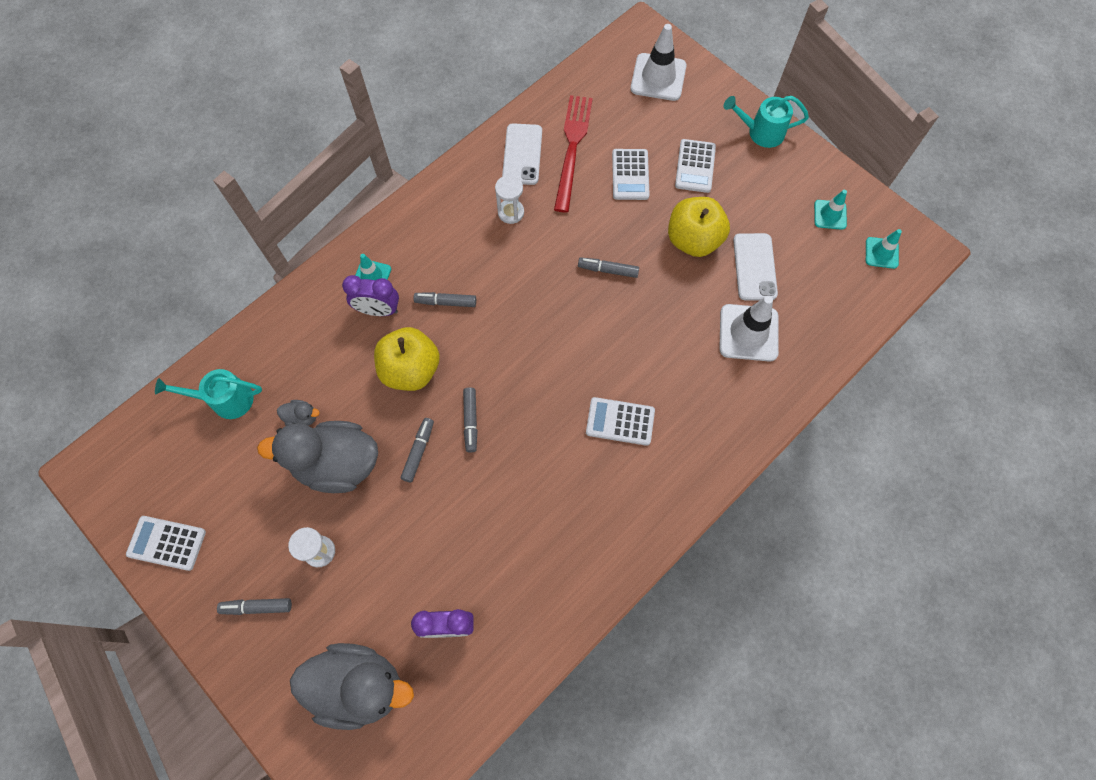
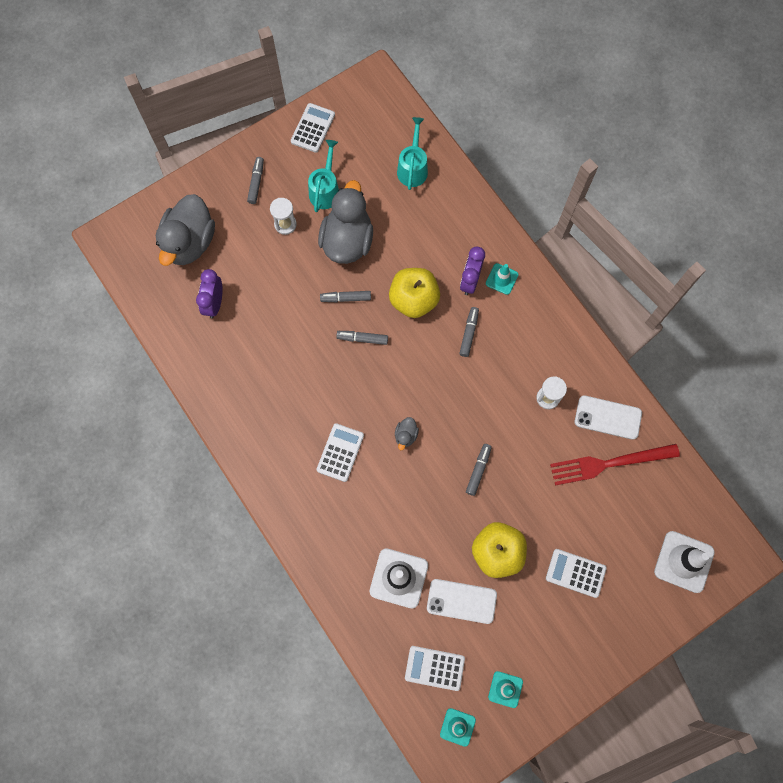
camera: 100 degrees right, 5 degrees up
(302, 417) = (388, 219): grey duck -> grey duck (406, 435)
(418, 451) = (346, 298): grey marker -> grey marker turned 150 degrees clockwise
(572, 148) = (609, 463): red fork -> red fork turned 150 degrees clockwise
(630, 175) = (573, 510): white calculator -> white calculator (434, 668)
(760, 132) = (607, 647): turquoise watering can -> turquoise watering can (325, 190)

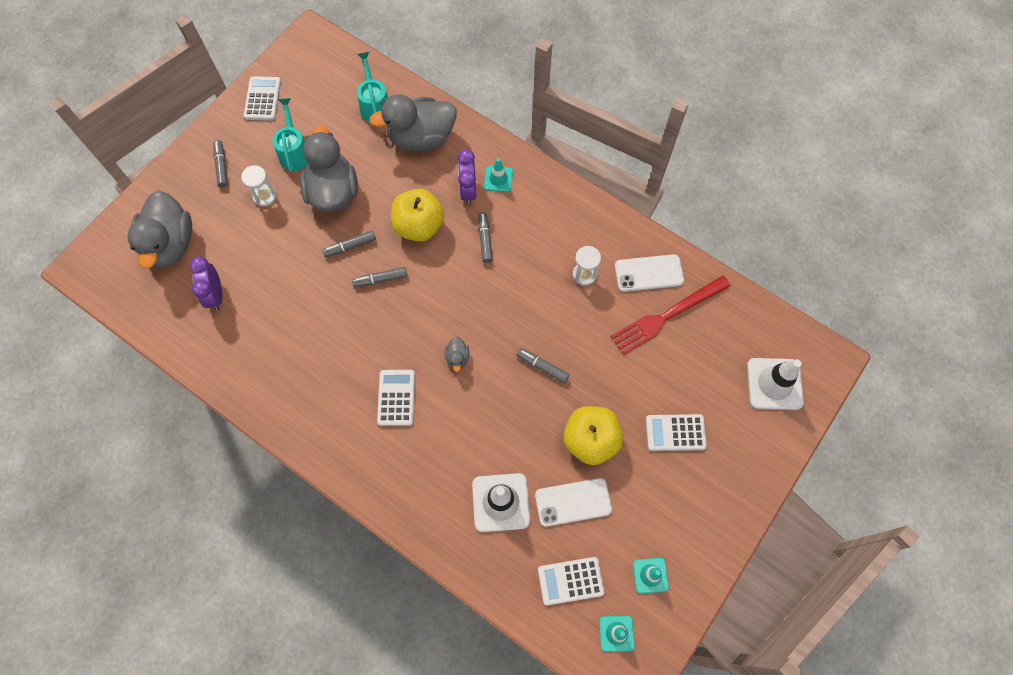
camera: 20 degrees left, 5 degrees down
(444, 214) = (421, 137): none -> grey duck
(478, 470) = (542, 367): grey marker -> grey marker turned 60 degrees counterclockwise

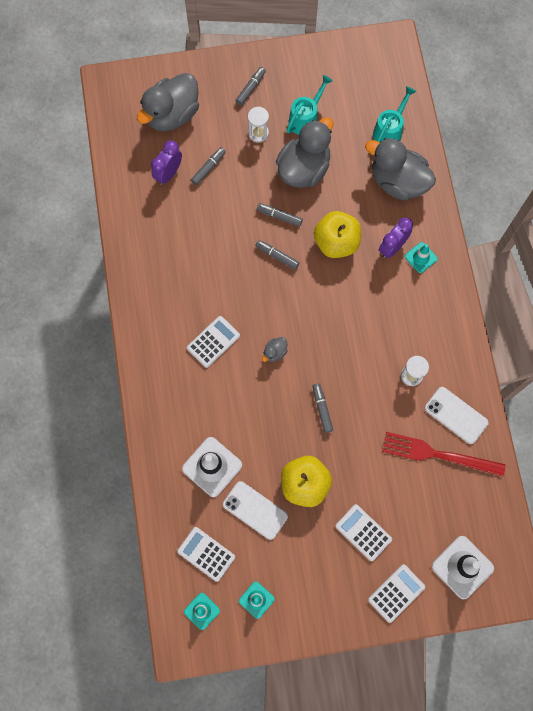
camera: 45 degrees right, 5 degrees up
(262, 99) = (320, 62): white calculator -> white calculator (396, 593)
(485, 239) = (370, 291): grey marker -> grey marker (208, 168)

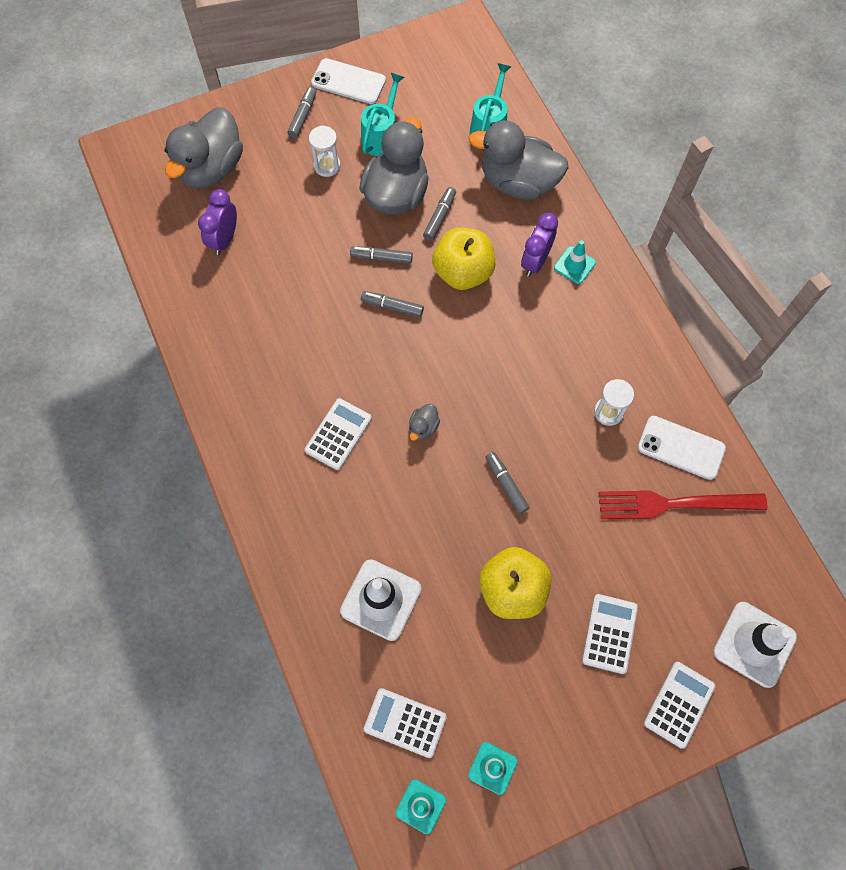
camera: 15 degrees left, 5 degrees down
(208, 168) = (274, 221): grey marker -> grey marker (439, 217)
(255, 510) = (455, 643): white phone -> white phone (348, 82)
(363, 532) = (609, 633): white calculator -> white calculator turned 75 degrees clockwise

